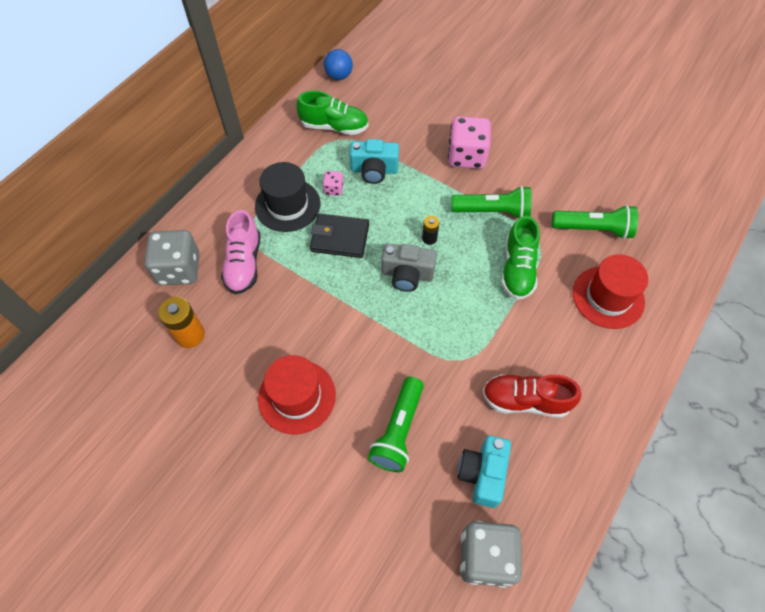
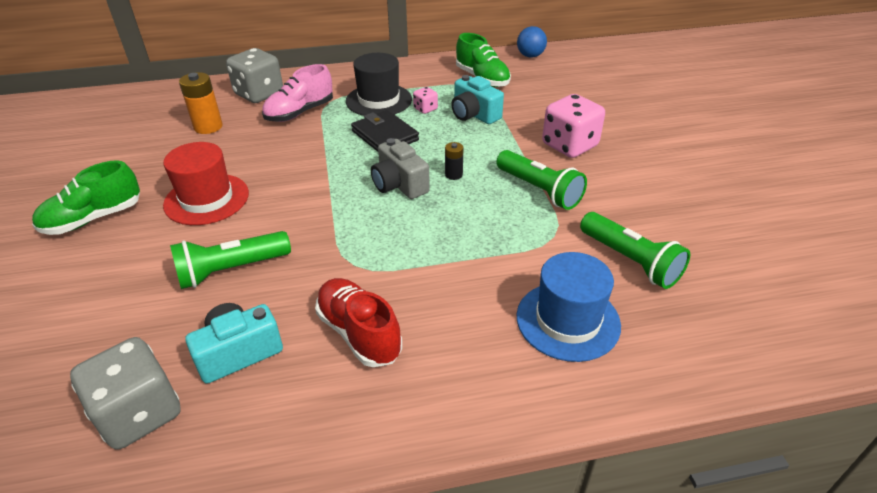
camera: 45 degrees right, 20 degrees down
(517, 269) = (502, 240): green shoe -> green shoe (93, 219)
(608, 297) = (568, 320): red hat -> blue hat

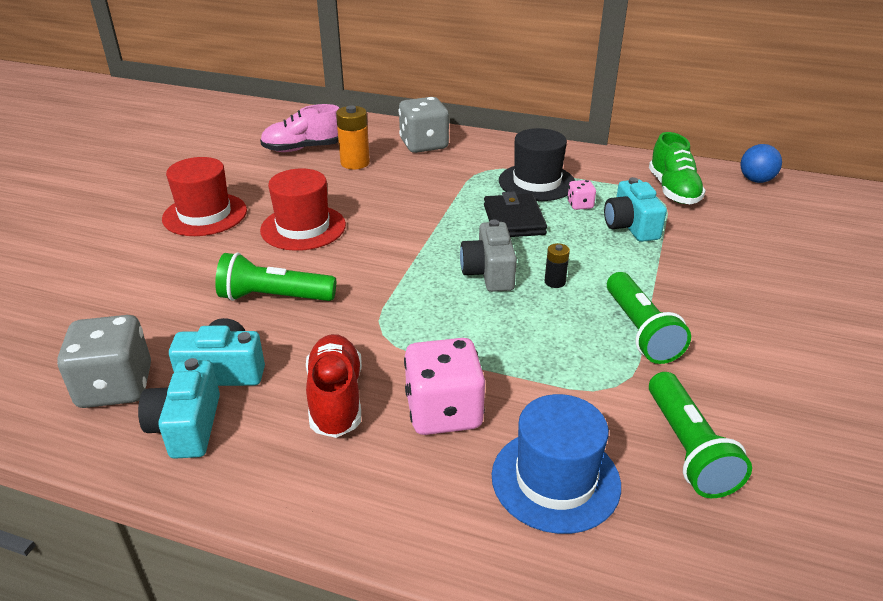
camera: 30 degrees right, 5 degrees down
(93, 219) = (205, 214): green shoe -> red hat
(245, 415) = (187, 426): none -> turquoise camera
(300, 113) = (447, 173): pink shoe -> pink shoe (303, 148)
(569, 145) = (721, 294): pink dice -> pink dice (444, 412)

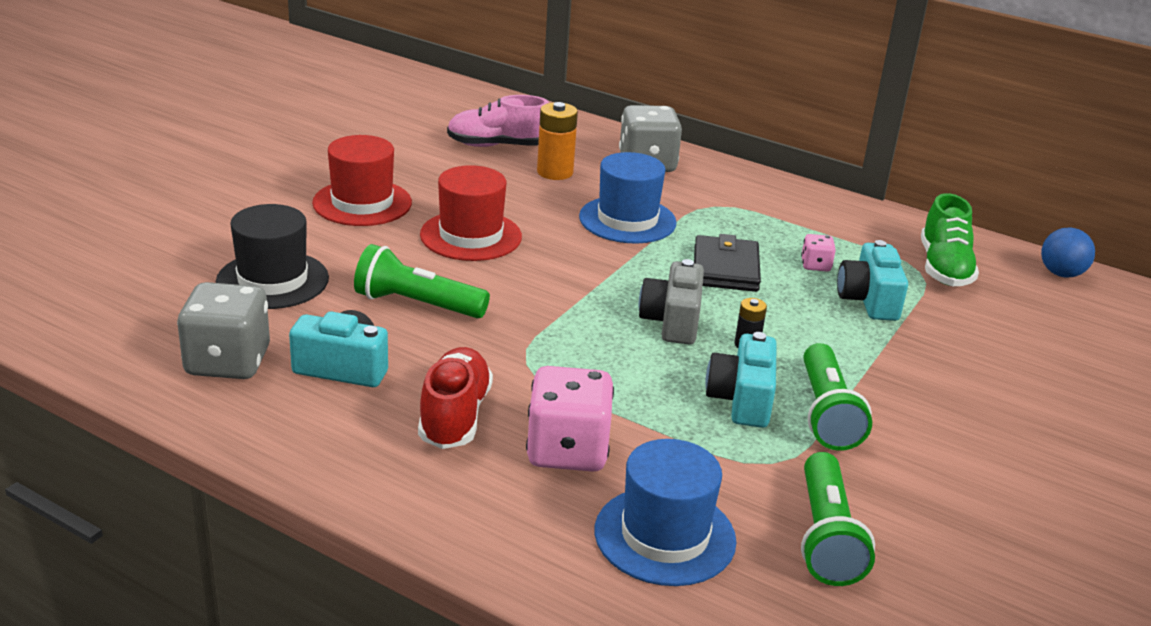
camera: 10 degrees right, 5 degrees down
(187, 426) = (292, 412): turquoise camera -> turquoise camera (741, 400)
(424, 192) = (627, 220): none -> blue hat
(536, 182) = (772, 230): black hat -> black hat (272, 280)

